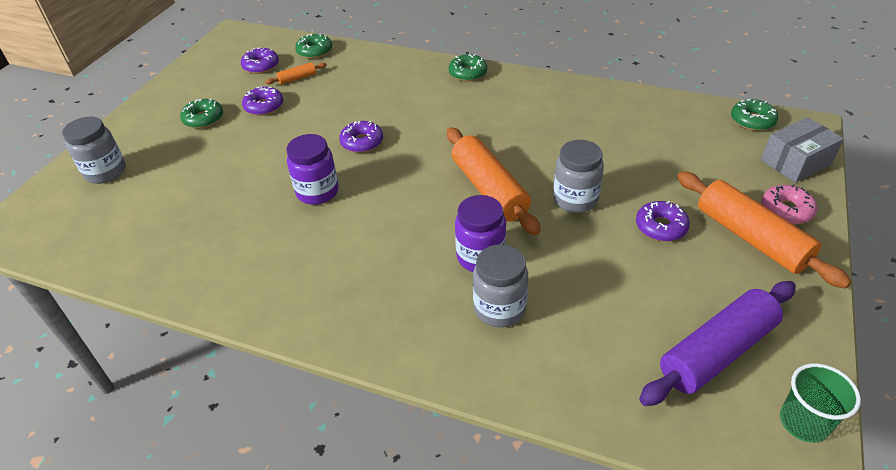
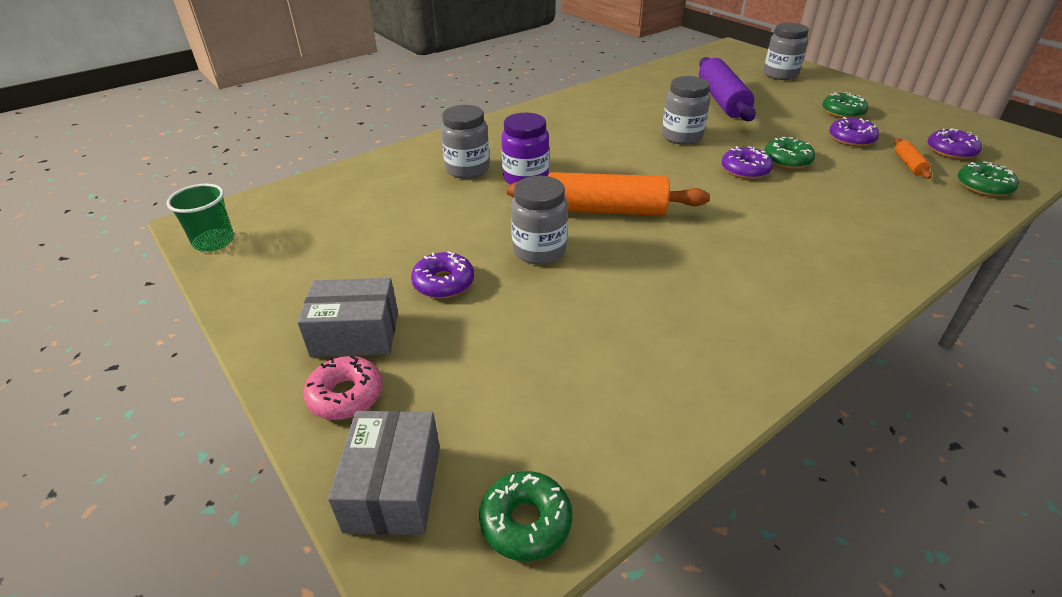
camera: 120 degrees right, 5 degrees down
(317, 192) = (682, 137): purple jar -> grey jar
(468, 73) = (869, 277): green donut -> green donut (787, 160)
(716, 351) = (305, 237): purple rolling pin -> purple rolling pin (722, 100)
(750, 238) = (355, 334): orange rolling pin -> grey box

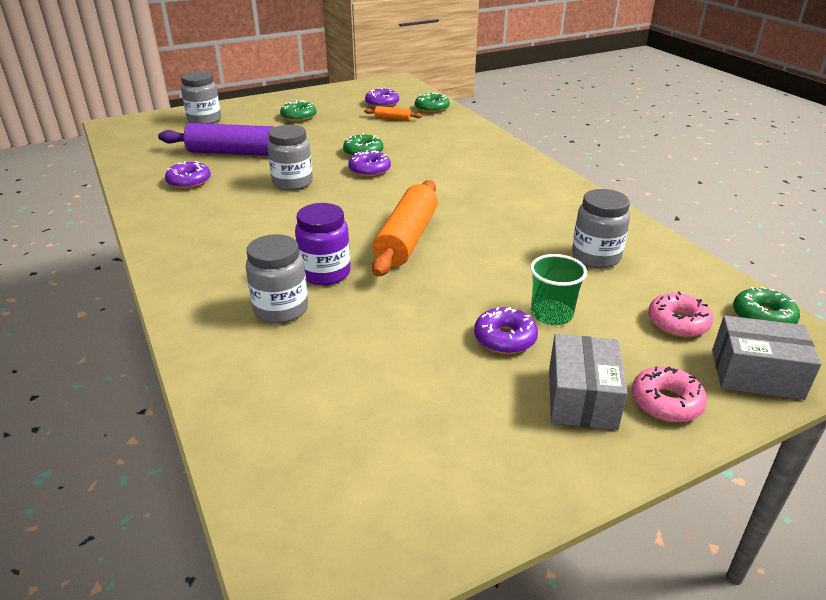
camera: 80 degrees left, 5 degrees down
(214, 241) = (367, 557): green cup -> green cup (551, 314)
(494, 419) = (678, 322): none -> pink donut
(539, 250) = (463, 280): grey jar -> grey jar (595, 257)
(851, 139) = (344, 125): purple donut -> purple donut (189, 181)

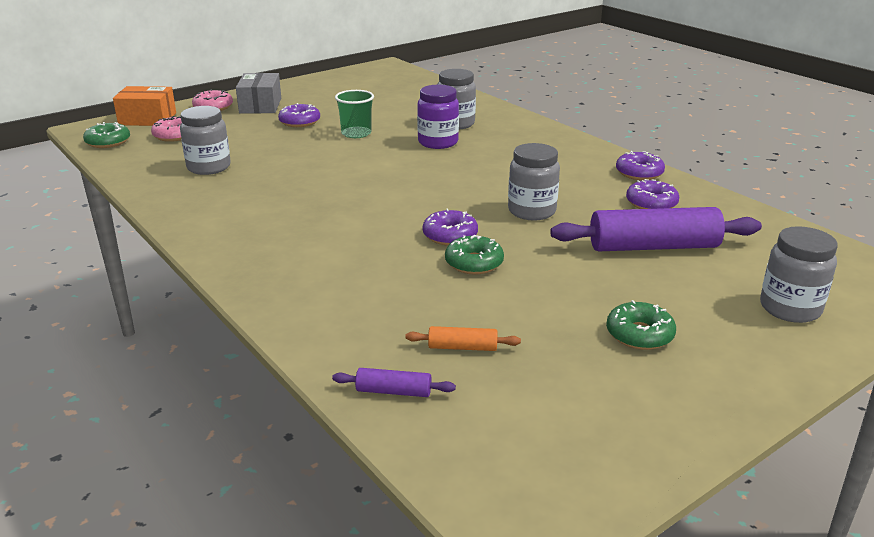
camera: 170 degrees right, 5 degrees down
(382, 103) = (507, 399): purple donut -> purple donut (639, 173)
(407, 239) = (379, 168): orange rolling pin -> none
(432, 108) = (394, 391): green donut -> purple rolling pin
(551, 314) = (263, 133): green cup -> green cup (356, 133)
(756, 374) = (147, 119): grey box -> orange box

